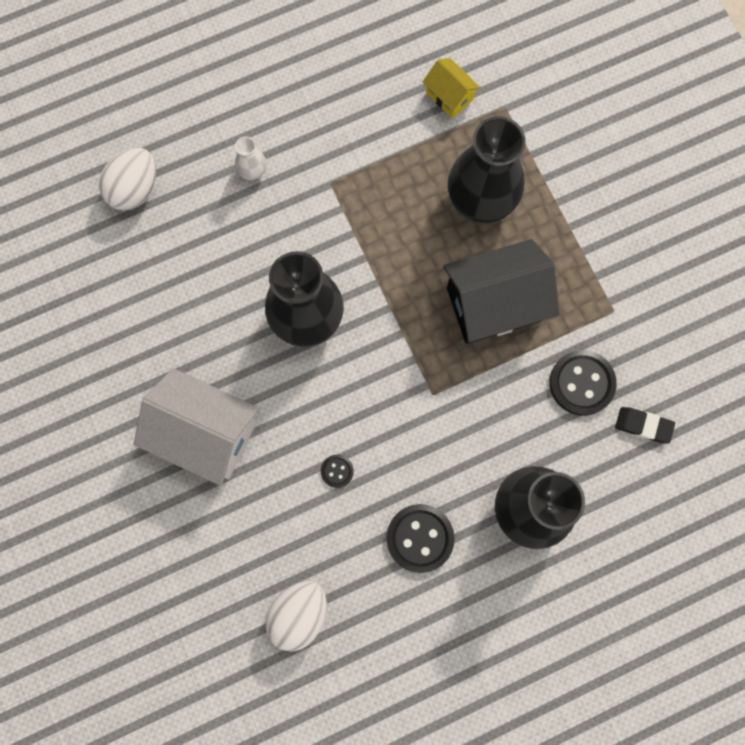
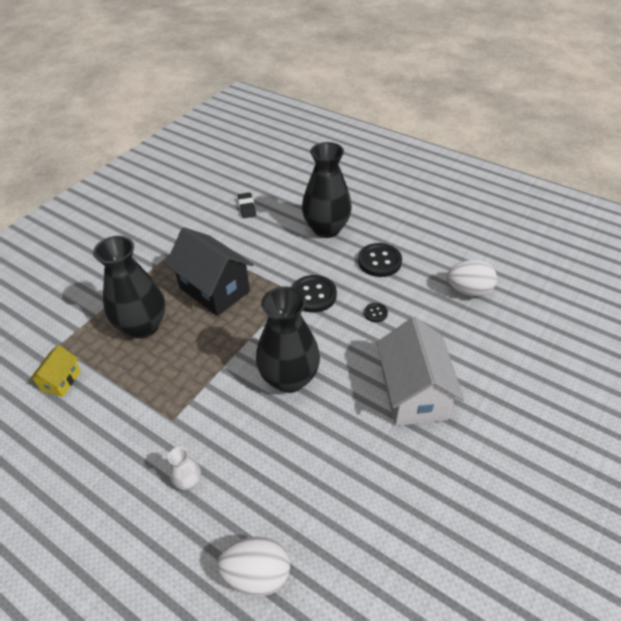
camera: 120 degrees left, 30 degrees down
(581, 383) = (239, 236): black button -> black button (313, 295)

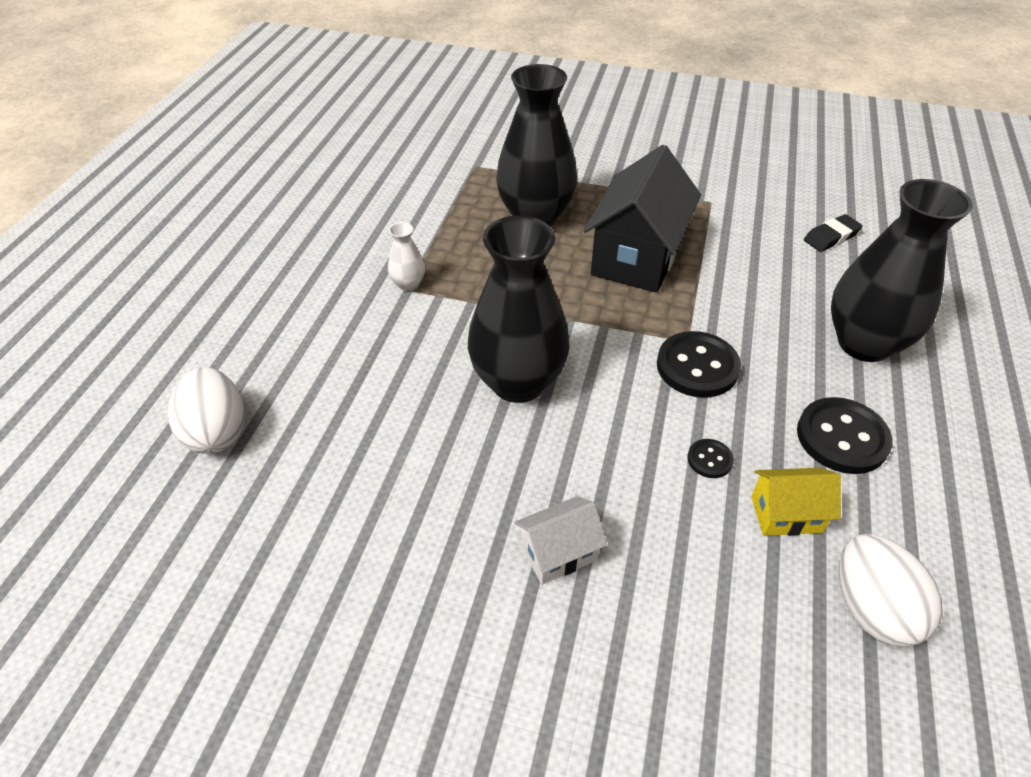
camera: 70 degrees right, 0 degrees up
(61, 380) = (427, 186): yellow house -> yellow house (786, 514)
(188, 481) = (326, 331): white vase -> white vase (408, 284)
(413, 393) = (558, 553): white house -> white house, size x0.50

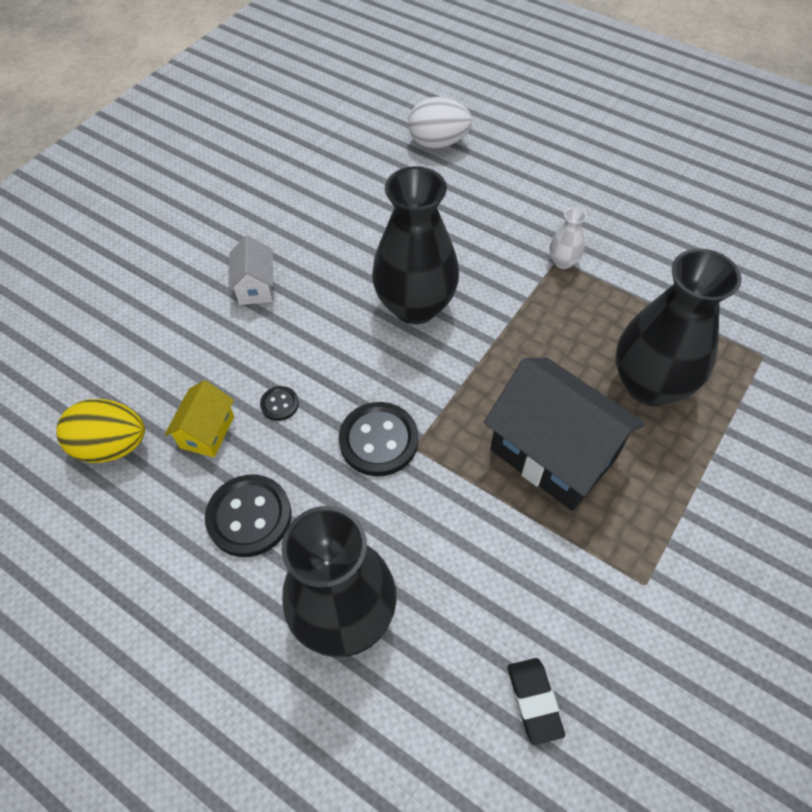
camera: 110 degrees right, 10 degrees up
(871, 608) = (112, 446): white egg -> yellow egg

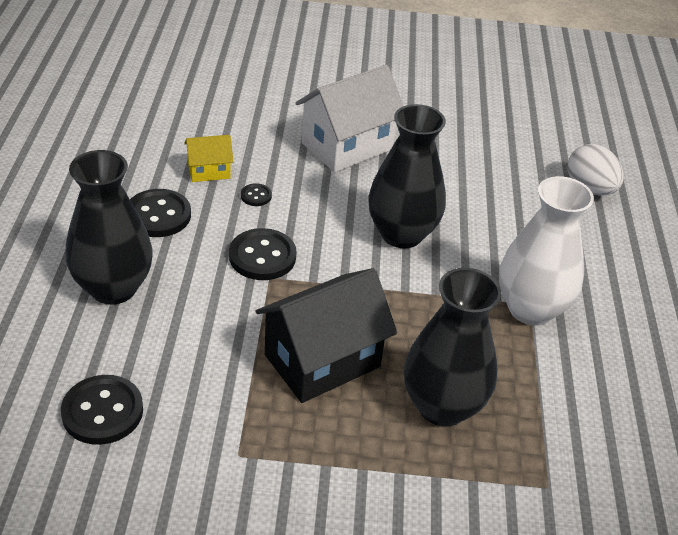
camera: 55 degrees right, 15 degrees down
(112, 446) = (169, 135): yellow egg -> none
(256, 287) = (347, 146): white house -> white house, size x2.01
(534, 701) = (102, 411): black eraser -> black button
(553, 454) = (322, 361): black house -> black house turned 45 degrees clockwise
(563, 262) = (530, 309): white vase -> white vase, size x2.35

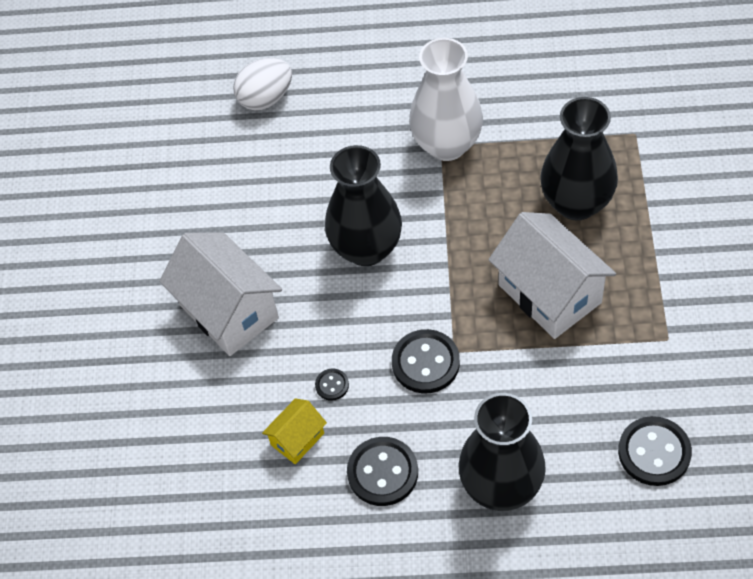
camera: 85 degrees left, 15 degrees up
(209, 171) = (297, 439): yellow house -> yellow house turned 60 degrees clockwise
(322, 361) = (549, 293): black house -> white house

